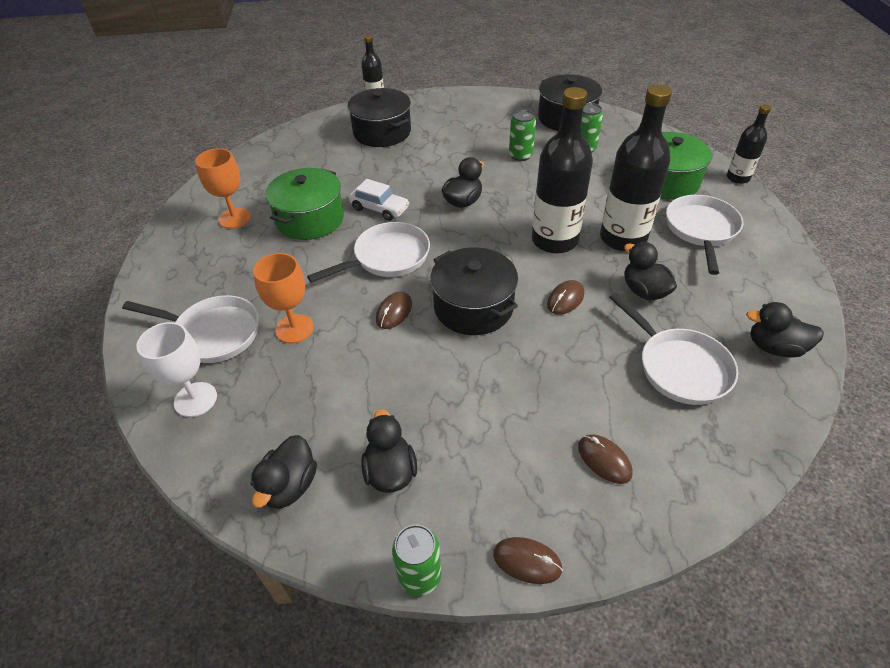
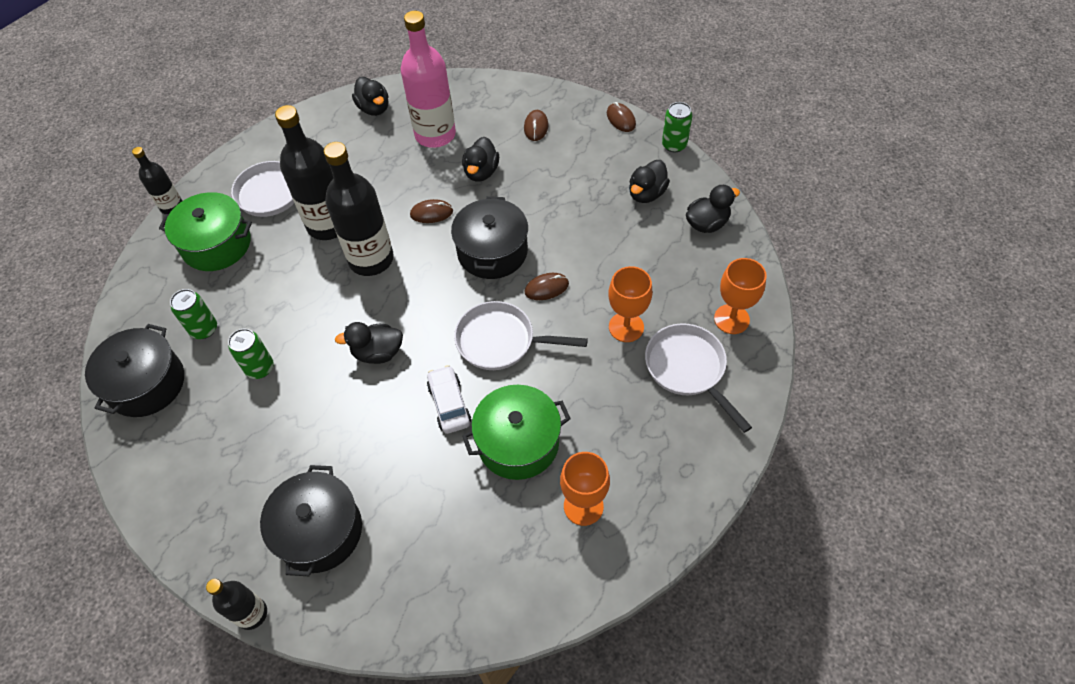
camera: 135 degrees left, 10 degrees up
(195, 399) = (731, 319): white goblet -> orange goblet
(644, 291) = (380, 182): black duck -> black duck (481, 172)
(679, 367) = (435, 135): white pan -> pink bottle

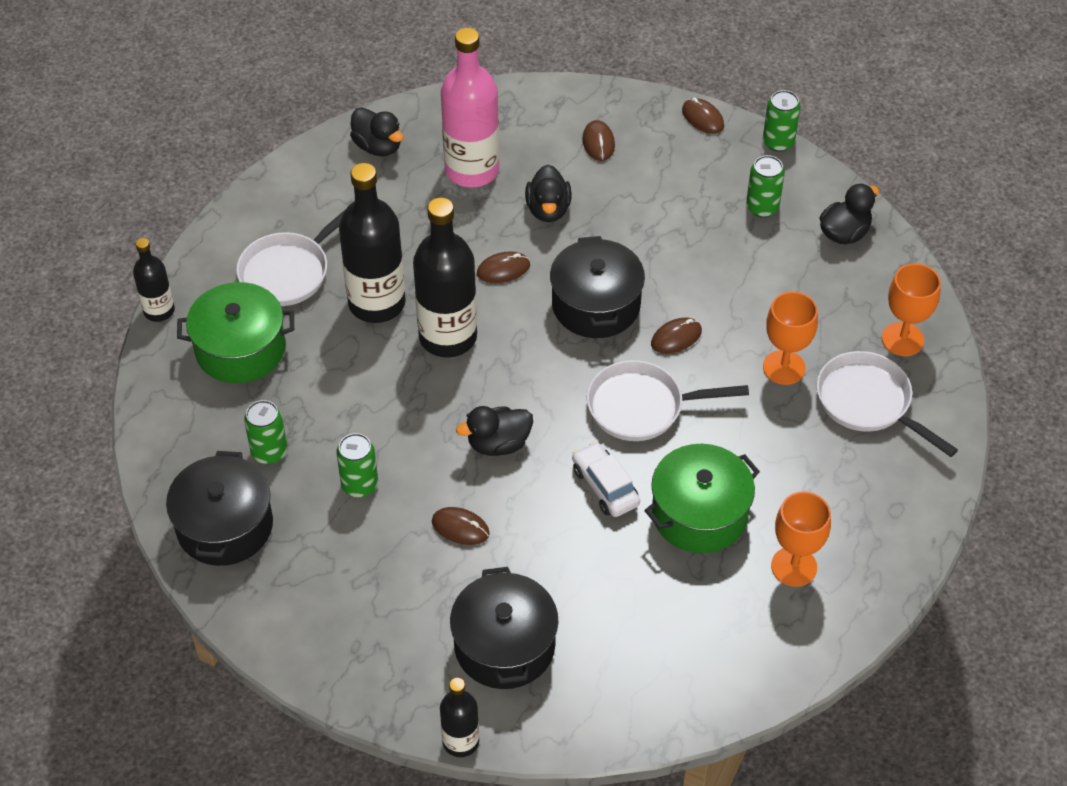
camera: 15 degrees left, 5 degrees down
(323, 419) = (460, 528): none -> brown mouse
(646, 194) = (762, 207): black duck -> green can

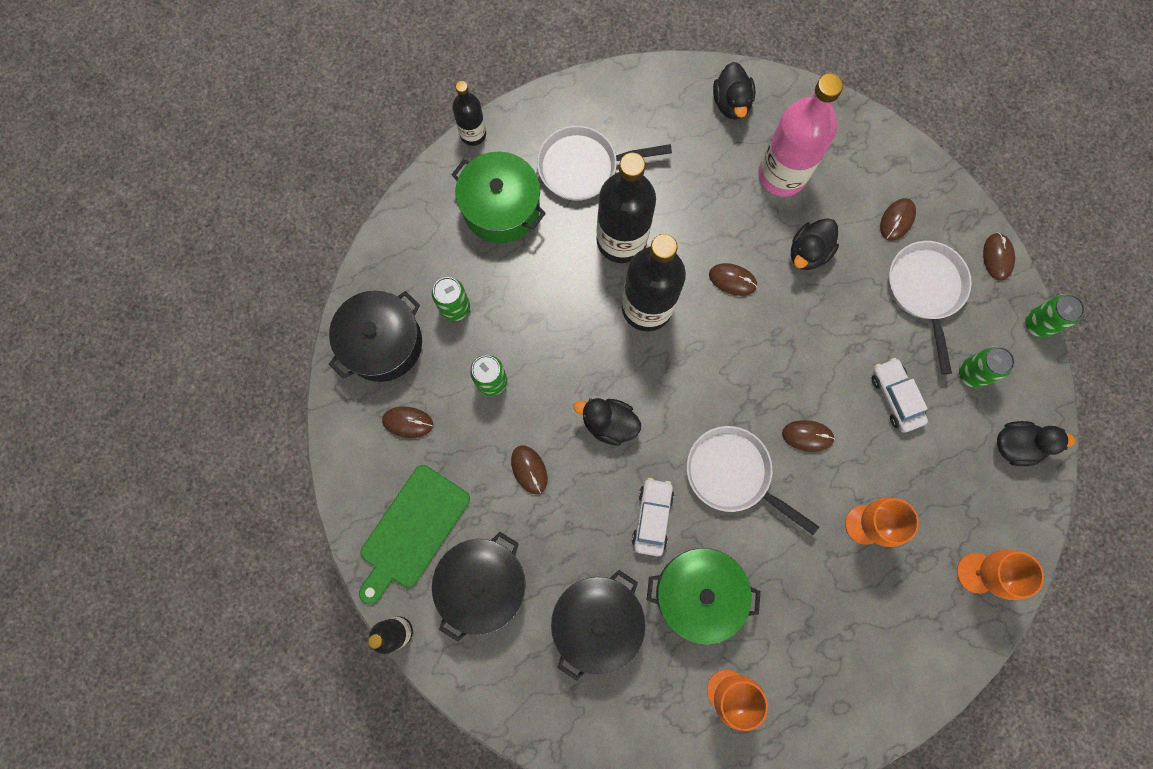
camera: 40 degrees right, 25 degrees up
(309, 571) = (407, 422): none -> brown mouse
(397, 652) = (412, 530): none -> green cutting board
(596, 305) = (773, 362): black pot -> black pot (597, 621)
(719, 263) = (895, 397): none -> white car
(868, 402) = (900, 604): white pan -> white pan (925, 290)

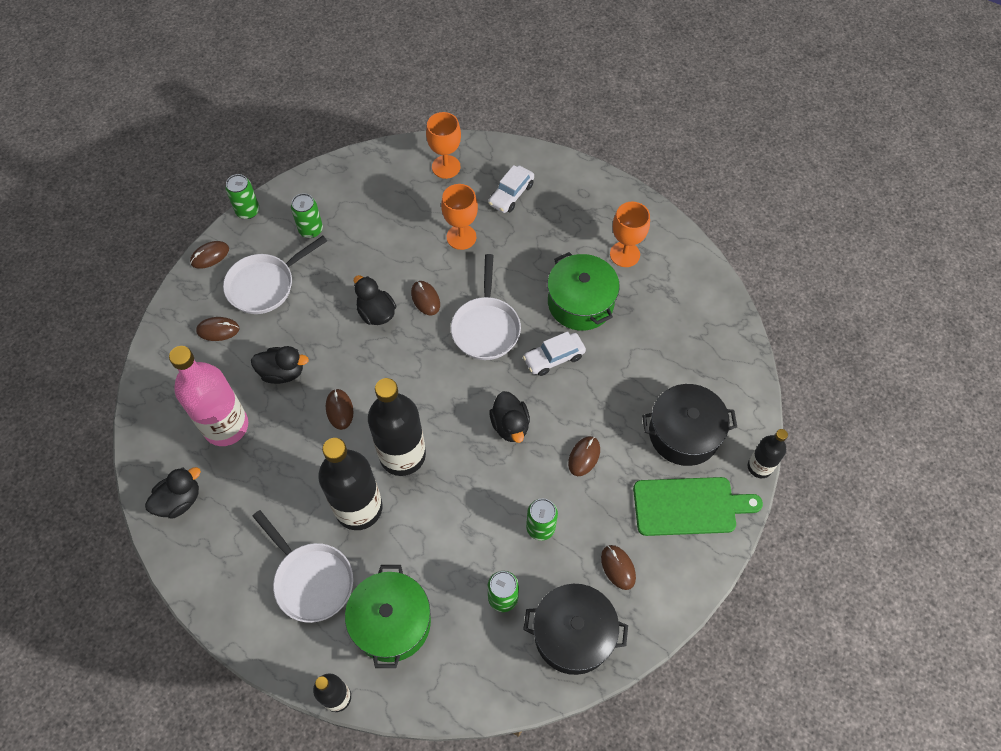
camera: 125 degrees left, 15 degrees down
(597, 621) = (647, 349): black pot -> none
(895, 397) = (359, 263): white car -> white car (511, 194)
(1016, 445) = (345, 184): black duck -> black duck (376, 313)

